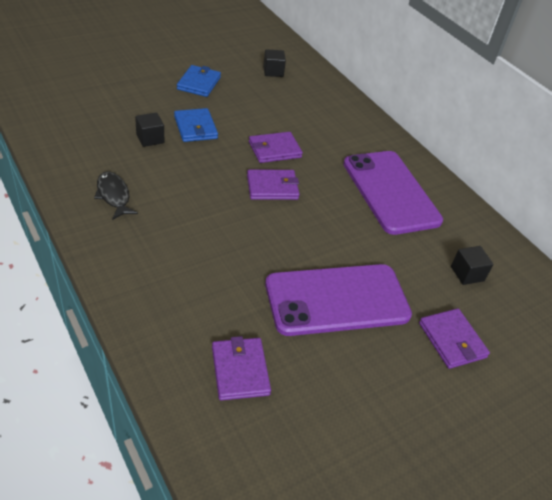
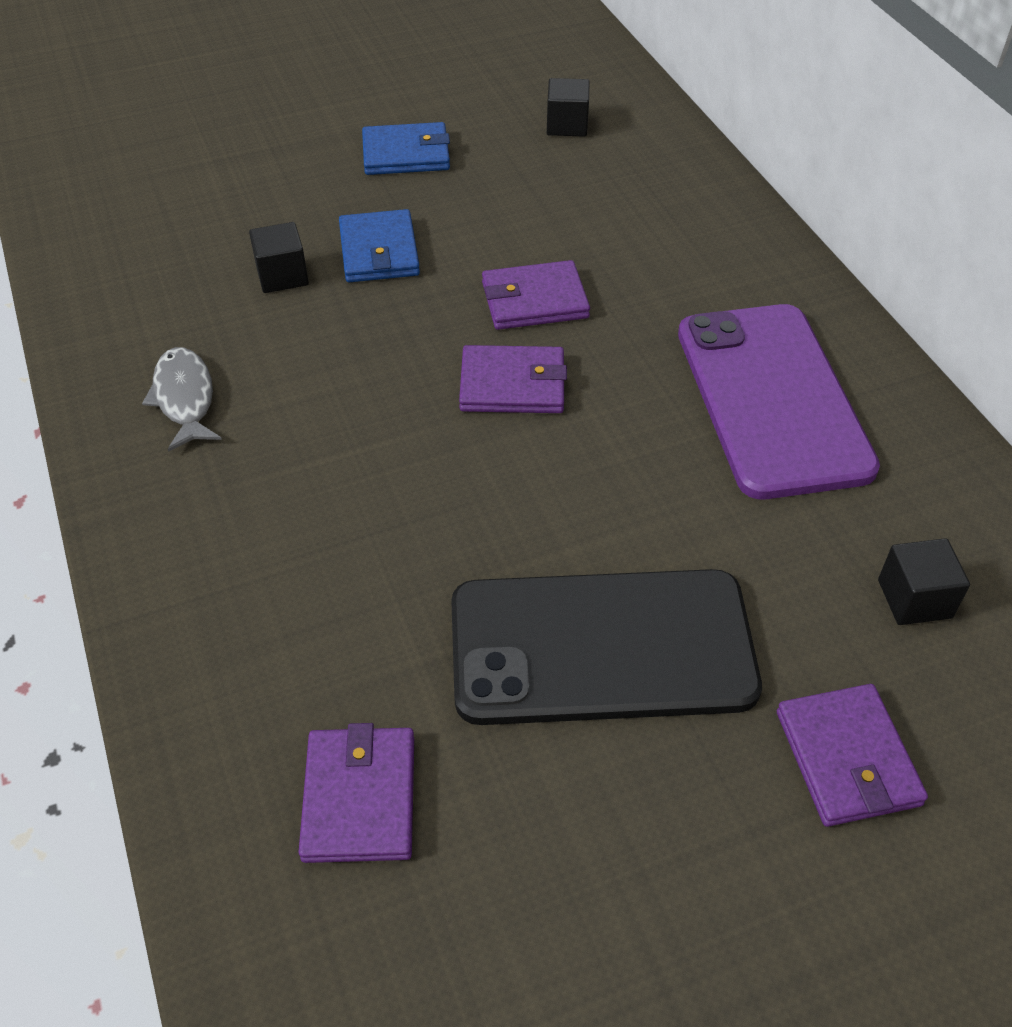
camera: 15 degrees right, 5 degrees up
(114, 195) = (185, 398): black fish -> grey fish
(199, 83) = (406, 154): blue wallet -> blue wallet turned 60 degrees clockwise
(337, 300) = (601, 647): purple phone -> black phone

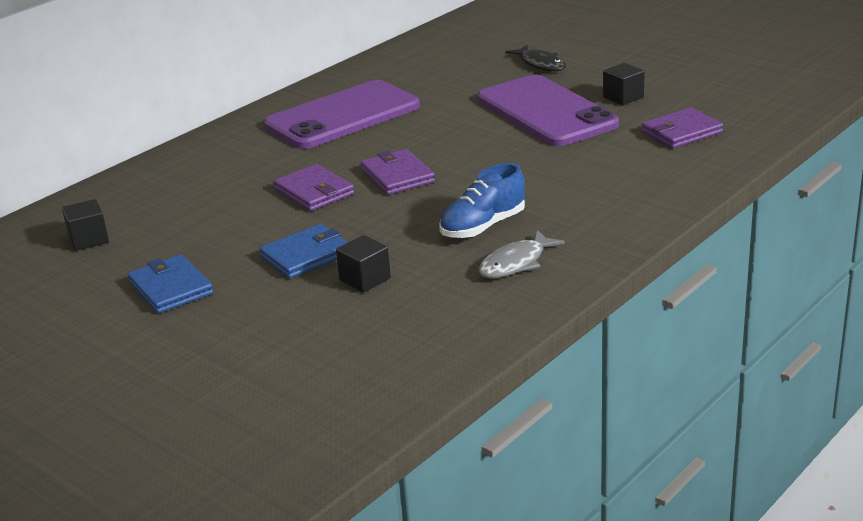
camera: 115 degrees left, 20 degrees down
(296, 407) = (483, 227): none -> blue shoe
(601, 647) = (546, 112): black phone -> purple phone
(847, 758) = (540, 64): purple wallet -> black fish
(914, 599) = (445, 68): black cube -> black cube (623, 97)

